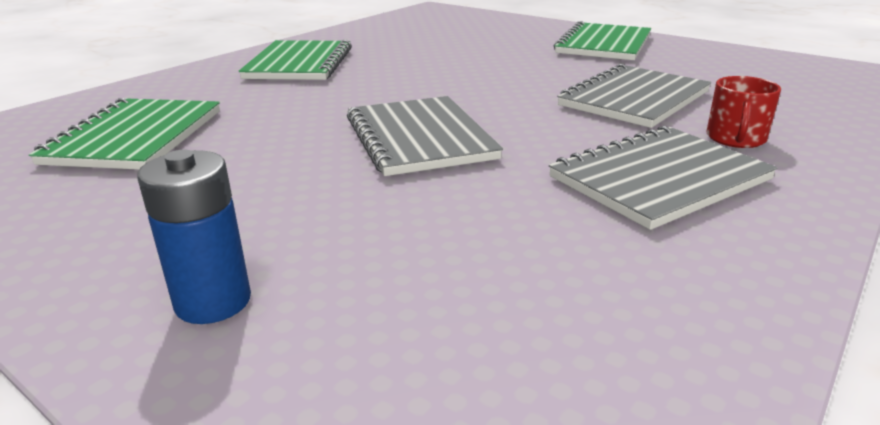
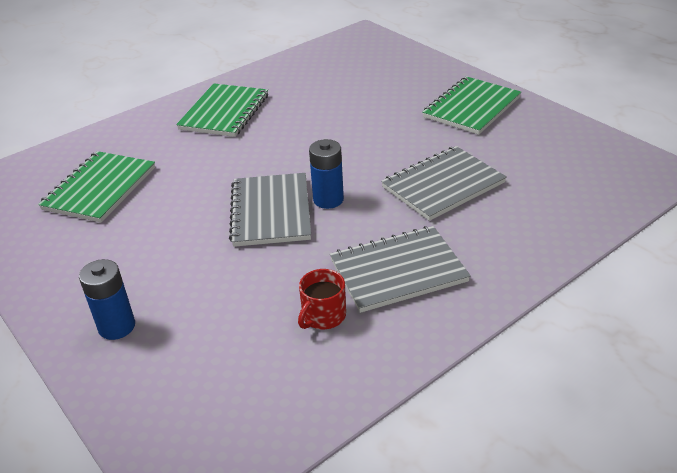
camera: 15 degrees right, 10 degrees up
(494, 121) = (328, 200): none -> blue battery
(735, 138) = (480, 239): red mug -> red mug (323, 316)

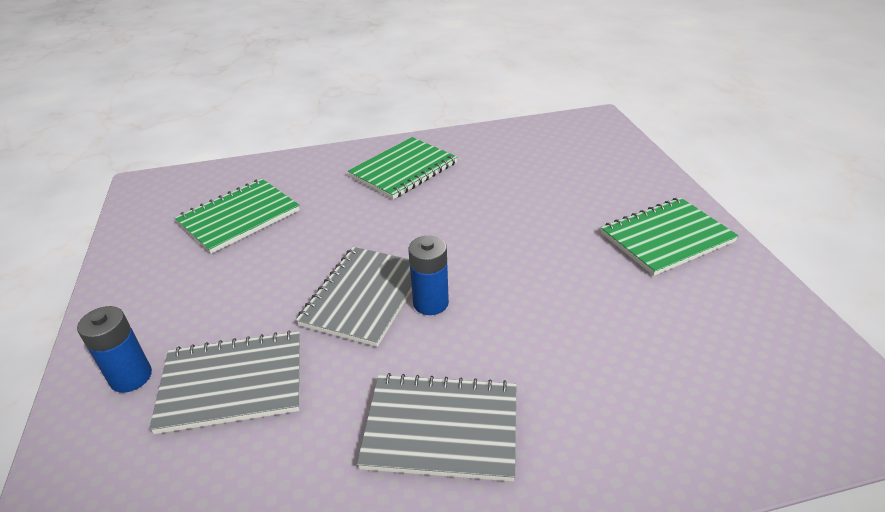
camera: 25 degrees right, 0 degrees up
(323, 316) = (320, 454): red mug -> none
(443, 185) = (569, 329): grey notebook -> grey notebook (232, 383)

